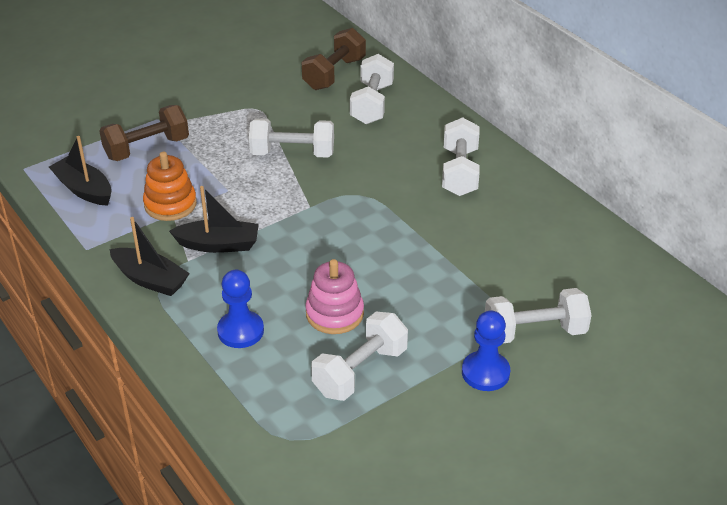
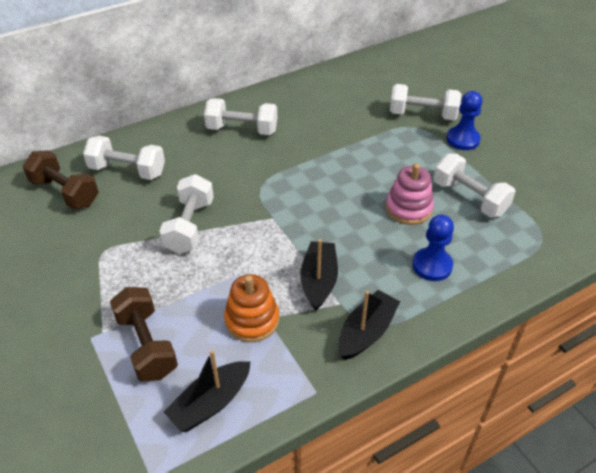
camera: 85 degrees left, 5 degrees up
(534, 332) = (422, 115): white dumbbell -> white dumbbell turned 75 degrees counterclockwise

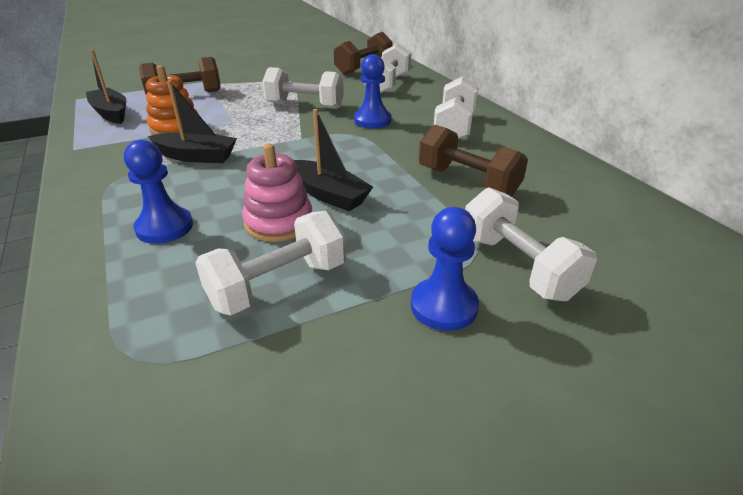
camera: 95 degrees right, 10 degrees down
(229, 176) = (372, 120): none -> blue pawn
(335, 127) = (467, 181): none -> brown dumbbell
(366, 332) = (109, 176): black boat -> black boat (329, 195)
(422, 115) = (517, 266): white dumbbell -> white dumbbell turned 45 degrees counterclockwise

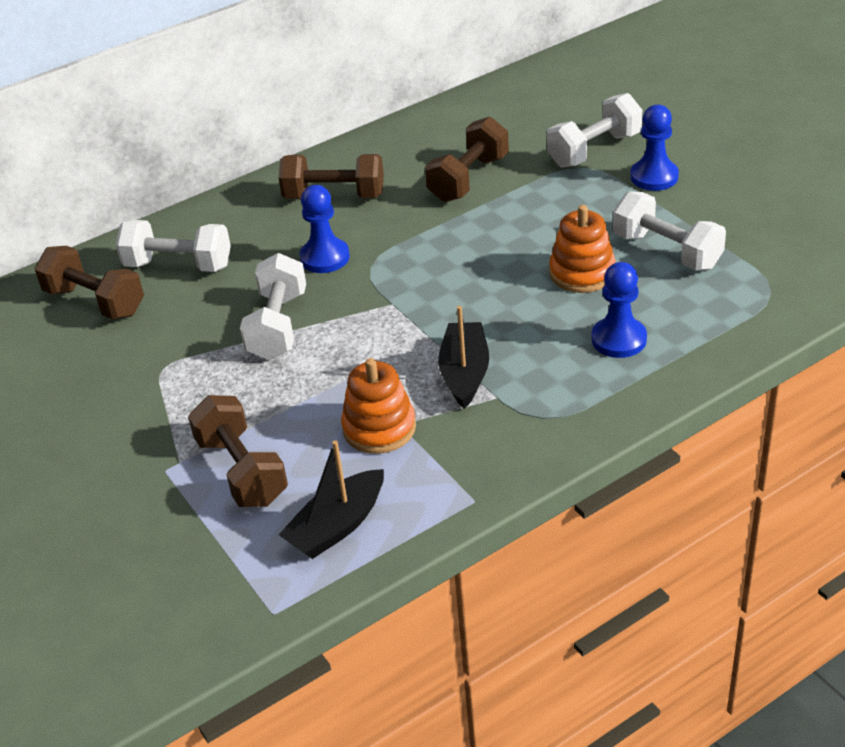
camera: 95 degrees left, 5 degrees up
(279, 222) = (582, 273): pink stacking toy -> orange stacking toy
(329, 195) = (522, 254): black boat -> none
(454, 127) = (334, 196): white dumbbell -> brown dumbbell

